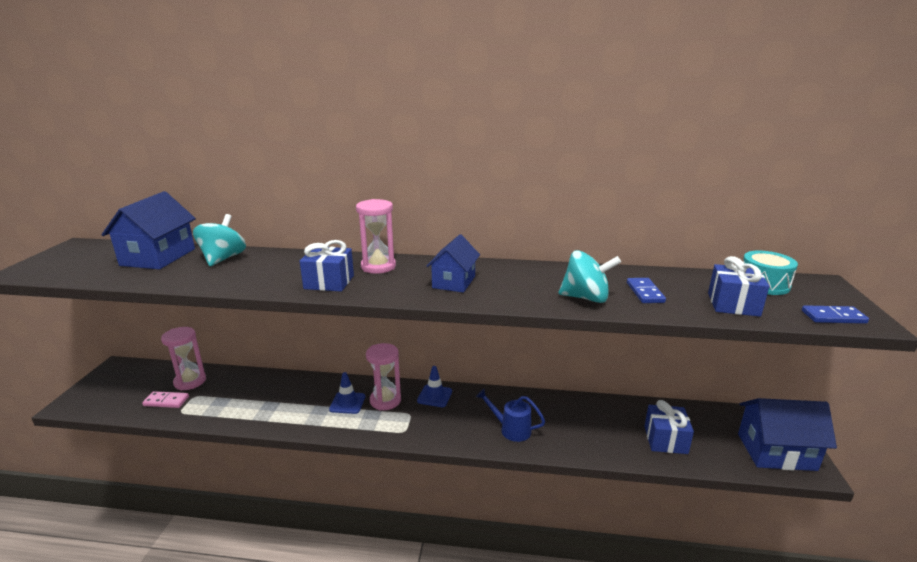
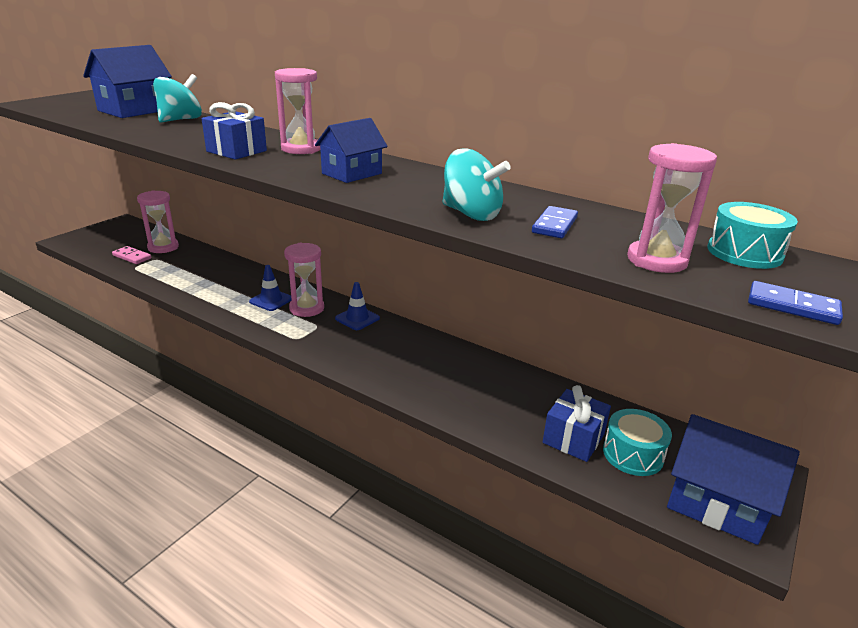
camera: 25 degrees right, 5 degrees up
(511, 429) = (403, 370): blue watering can -> none
(707, 437) = (633, 454): none -> turquoise drum
(733, 304) = (656, 260): blue gift -> pink hourglass

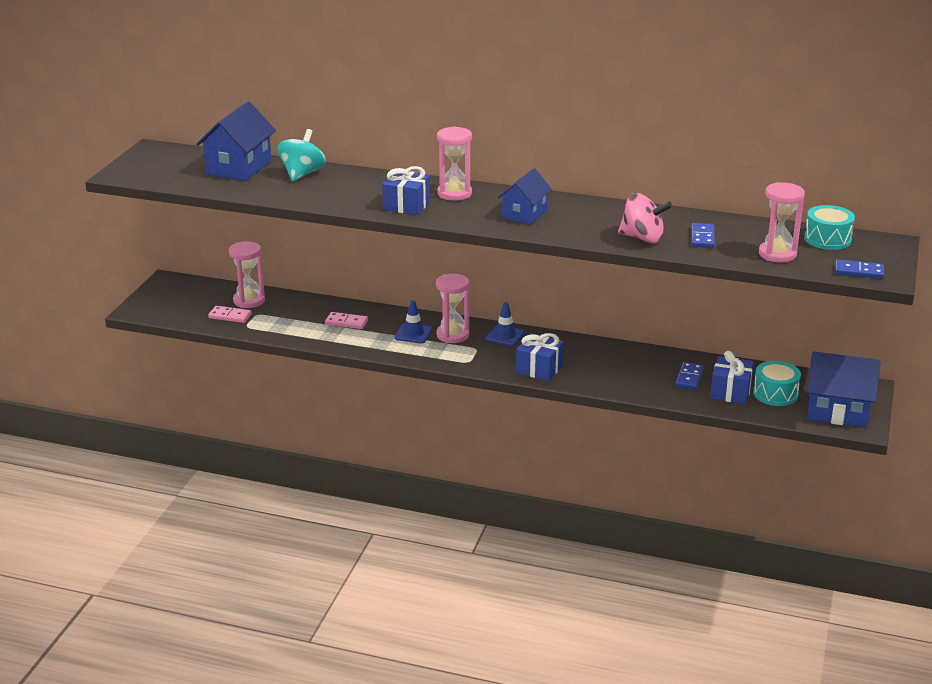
camera: 15 degrees left, 0 degrees up
(222, 279) = (346, 322): none -> pink domino
(364, 361) = (539, 369): none -> blue gift
(471, 214) = (642, 238): turquoise spinning top -> pink spinning top
(529, 407) = (689, 378): none -> blue domino

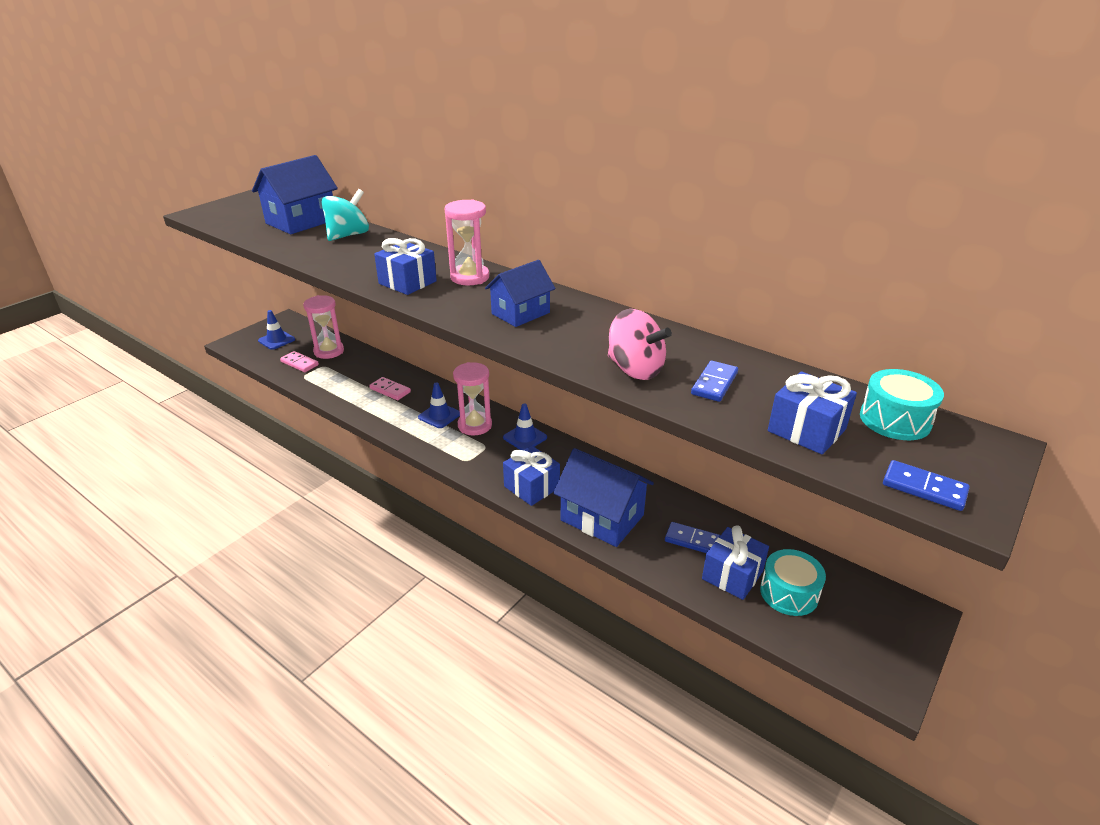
camera: 20 degrees right, 5 degrees up
(181, 300) = (276, 340): none -> blue traffic cone
(689, 378) = (692, 540): blue domino -> blue domino turned 75 degrees clockwise
(777, 254) = (806, 430): pink hourglass -> blue gift
(837, 411) = (864, 645): blue house -> blue house (602, 518)

